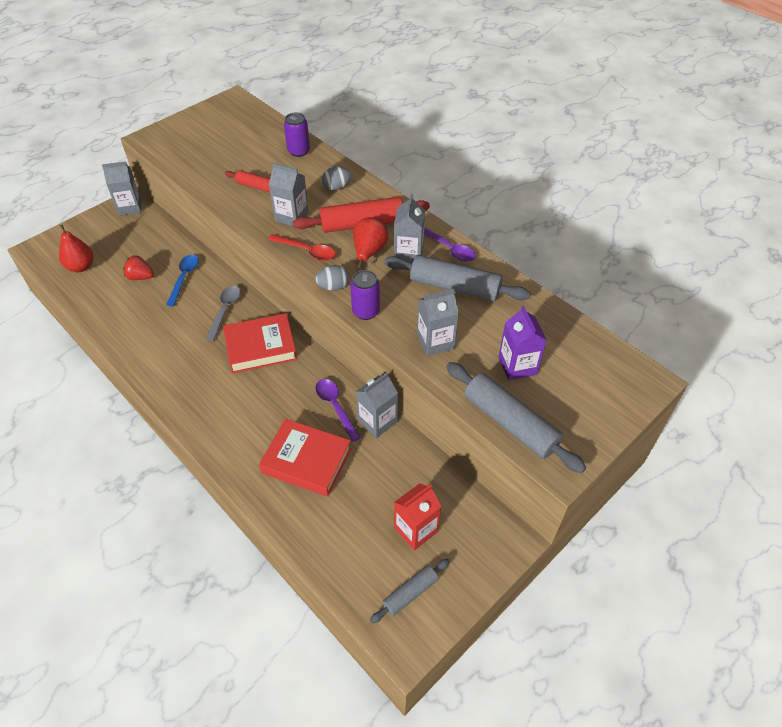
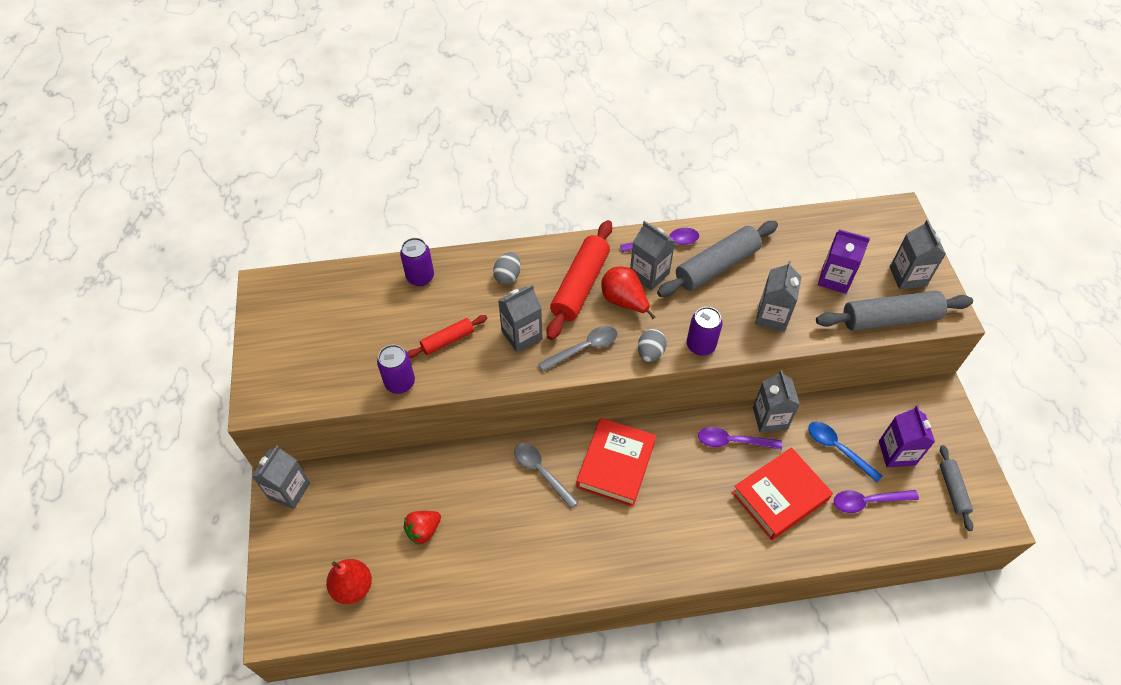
camera: 55 degrees left, 5 degrees up
(184, 278) = (460, 487): blue spoon -> blue spoon (837, 448)
(206, 183) = (400, 383): none -> purple can
(307, 251) = (584, 348): red spoon -> grey spoon
(347, 527) = (867, 501): none -> purple spoon
(416, 529) = (896, 453): red carton -> purple carton
(574, 417) = (907, 276): none -> grey carton

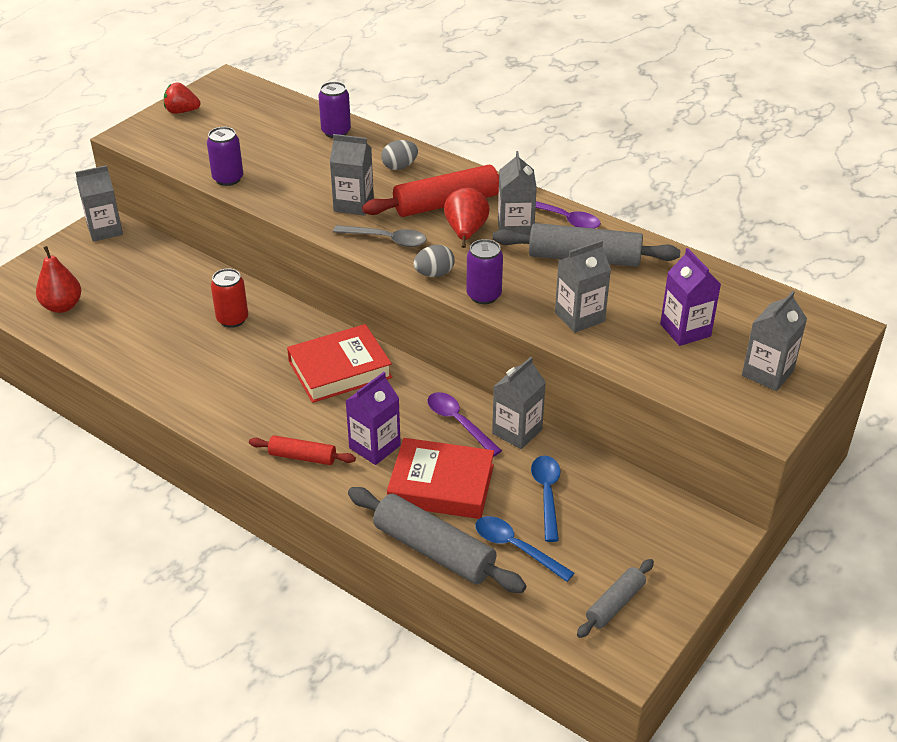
camera: 45 degrees right, 15 degrees down
(423, 530) = (149, 309): red strawberry -> red strawberry (182, 111)
(447, 340) = (296, 176): red rolling pin -> red rolling pin (302, 457)
(494, 487) = (232, 319): none -> red can
(541, 471) = (278, 334): grey spoon -> none
(867, 501) = (515, 547): purple spoon -> blue spoon
(890, 319) = (695, 388): grey rolling pin -> grey rolling pin (433, 550)
(896, 453) = (601, 538): purple carton -> purple carton (374, 447)

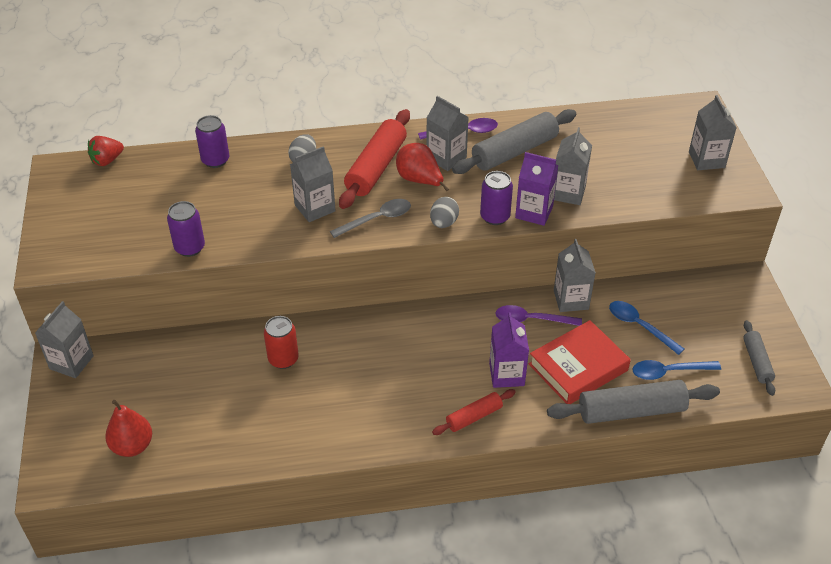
camera: 45 degrees left, 5 degrees up
(182, 111) = (61, 217): red strawberry -> red strawberry (107, 160)
(340, 369) = (410, 340): red book -> none
(685, 330) = (633, 162): purple carton -> purple carton (534, 212)

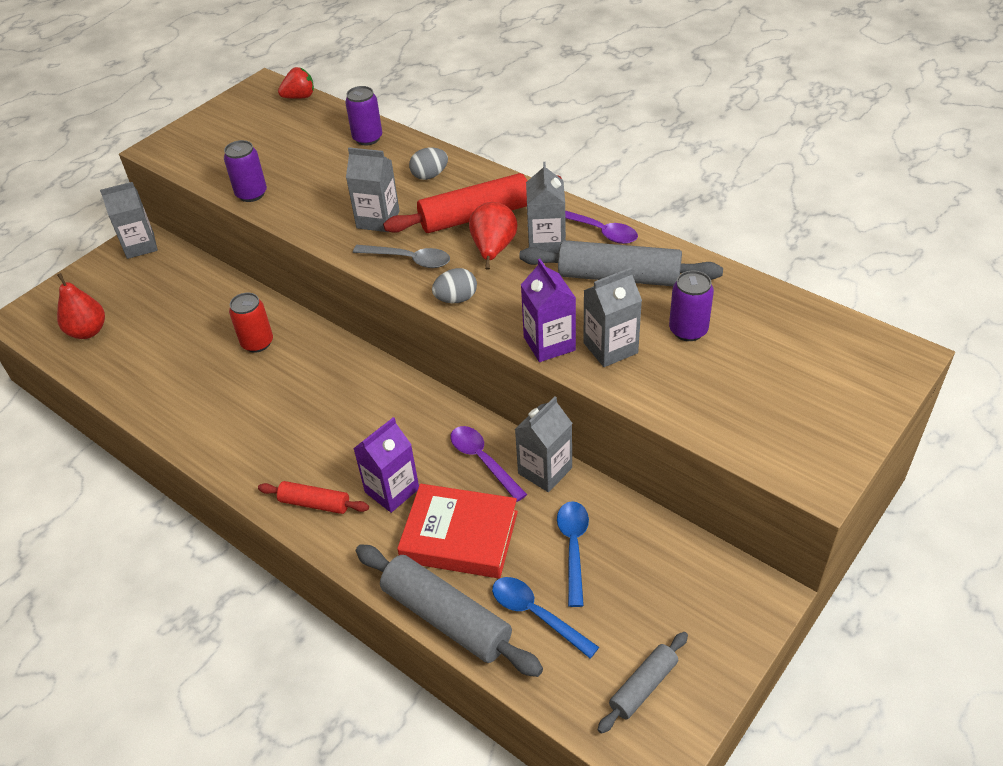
camera: 50 degrees right, 0 degrees up
(107, 160) = (300, 97): red strawberry -> red strawberry turned 150 degrees clockwise
(495, 217) = (507, 323): purple can -> purple can (688, 330)
(706, 160) = (819, 415): grey carton -> none

